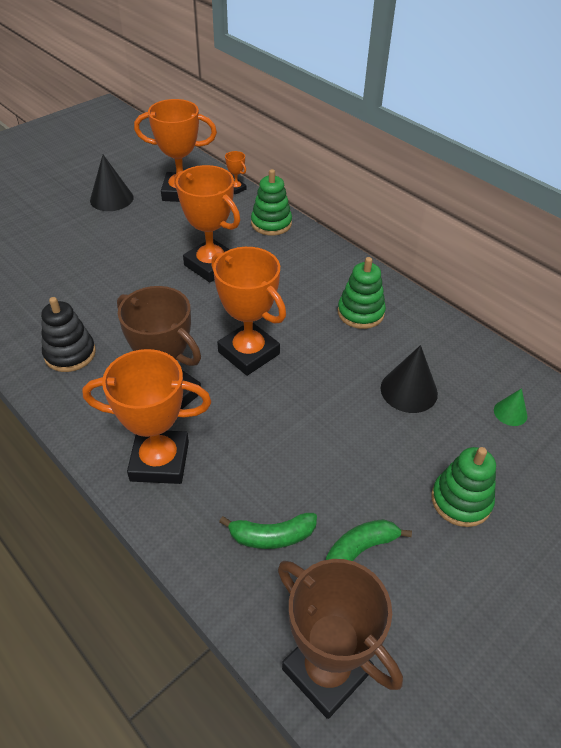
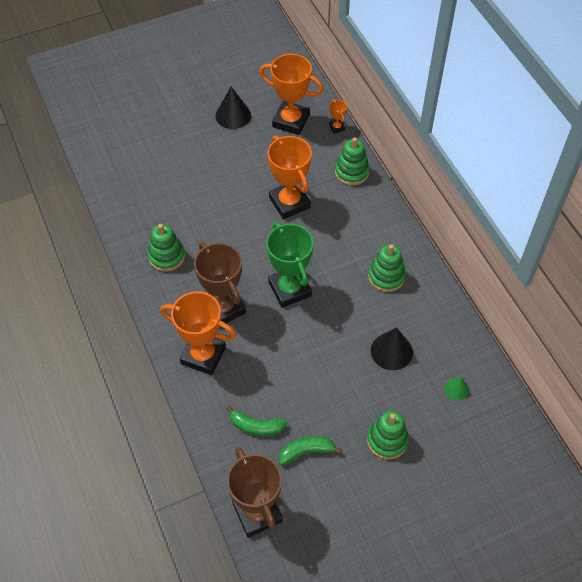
camera: 20 degrees right, 10 degrees up
(70, 354) = (166, 256): black stacking toy -> green stacking toy
(248, 353) = (289, 289): orange trophy -> green trophy

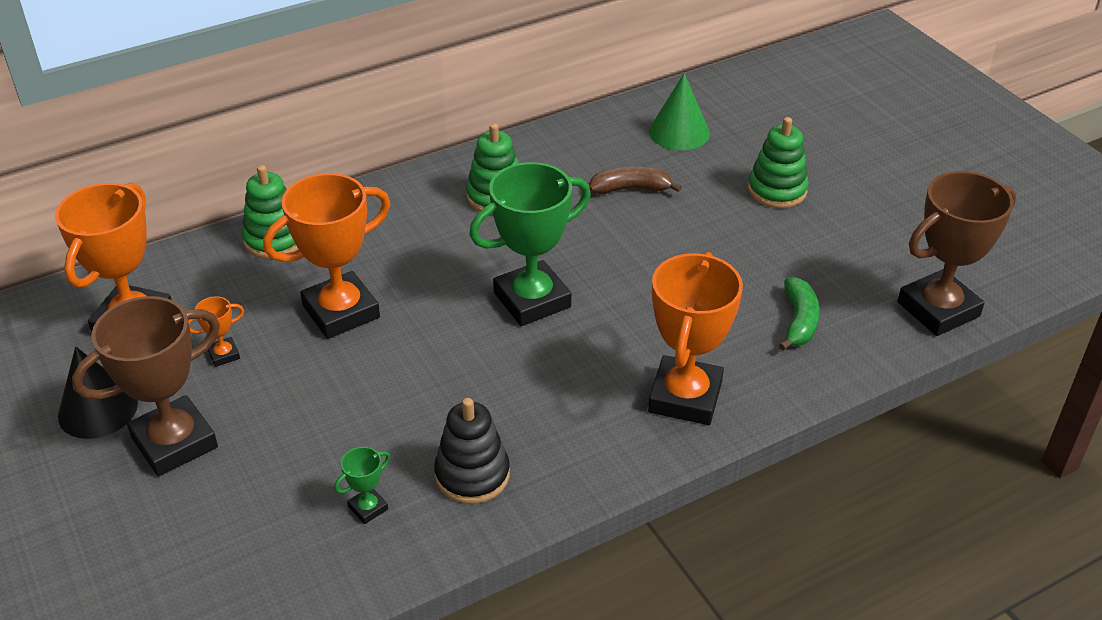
camera: 95 degrees left, 15 degrees down
(154, 216) = (368, 508): none -> green trophy
(166, 256) = (472, 475): green stacking toy -> black stacking toy
(223, 308) = (582, 380): brown trophy -> brown trophy (174, 442)
(306, 451) = (822, 265): green banana -> none
(336, 127) = (163, 261): orange trophy -> orange trophy (224, 355)
(391, 351) = (631, 189): black cone -> brown banana
(456, 389) = (679, 132): green cone -> green cone, size x1.77

